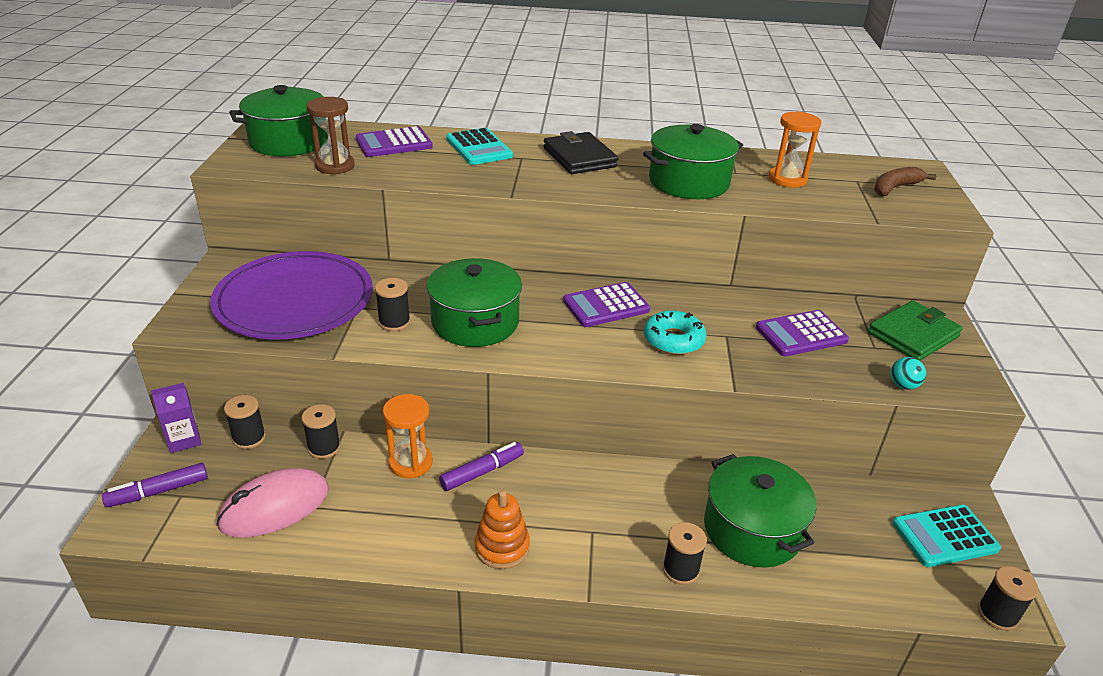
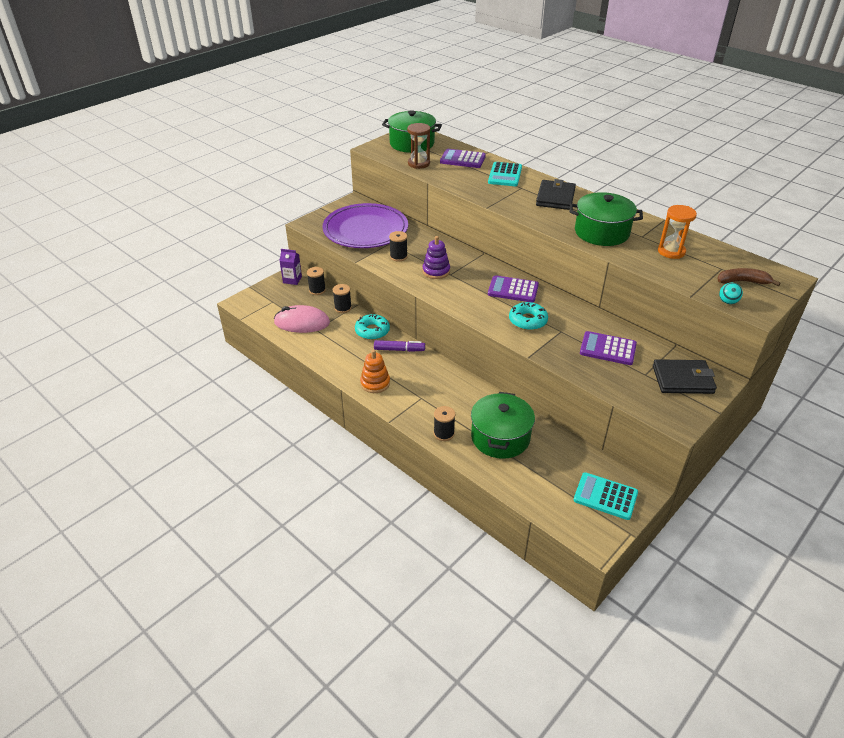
camera: 40 degrees right, 5 degrees up
(158, 491) = (266, 296): purple marker -> none
(410, 463) = (372, 331): orange hourglass -> turquoise donut
(475, 322) = (436, 271): green pot -> purple stacking toy
(903, 385) = (632, 399): turquoise ball -> turquoise ball (727, 302)
(913, 335) = (682, 379): green wallet -> black wallet
(997, 614) = (585, 540): black spool -> none

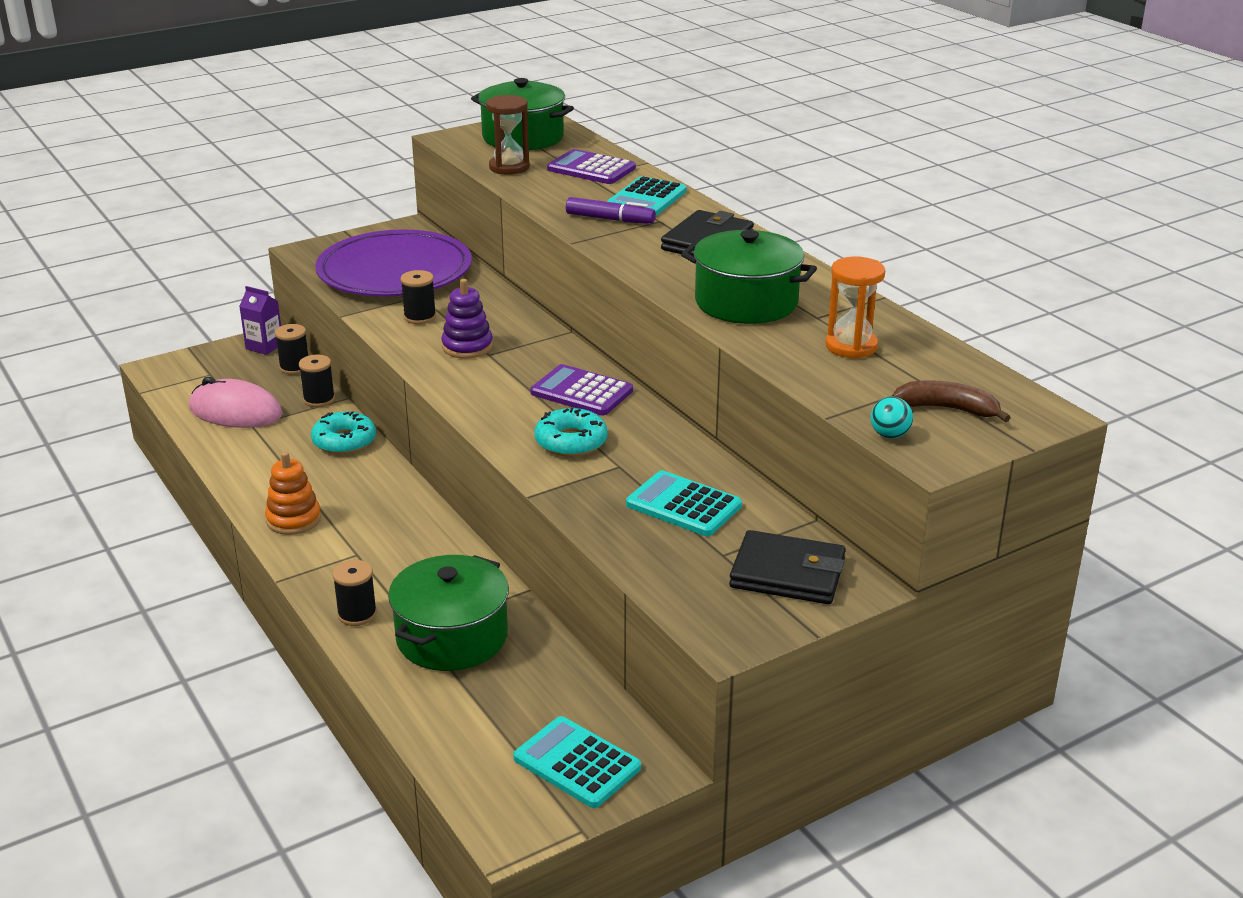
camera: 15 degrees right, 10 degrees down
(399, 350) = (370, 476): purple marker -> purple marker (610, 219)
(607, 349) = (683, 505): purple calculator -> turquoise calculator

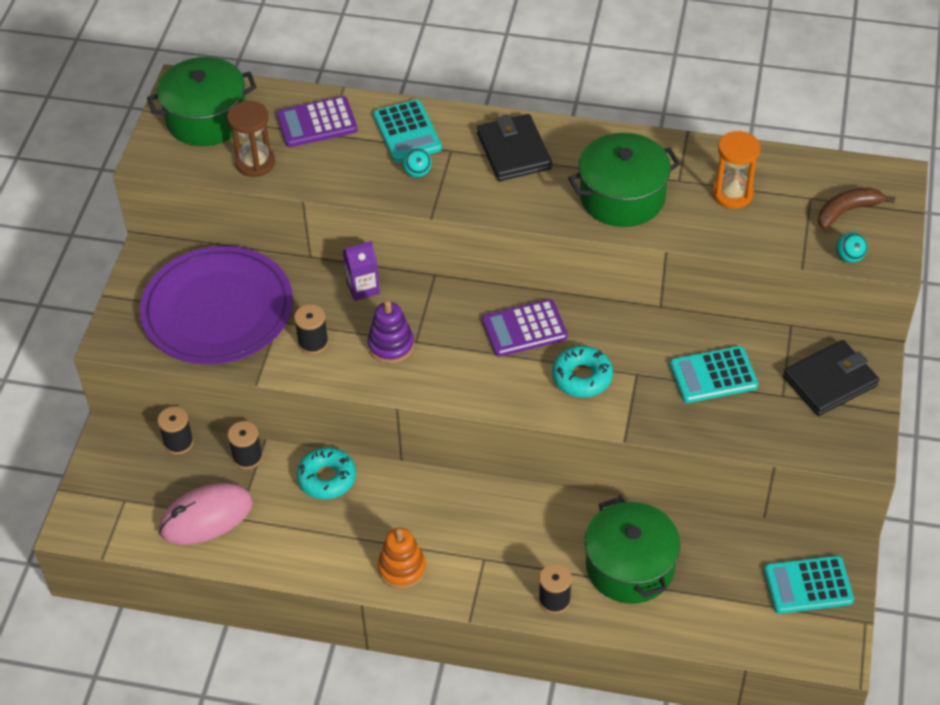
camera: 45 degrees left, 20 degrees up
(264, 346) = (120, 441): purple carton -> purple carton (363, 288)
(610, 219) = (417, 173): purple marker -> turquoise ball

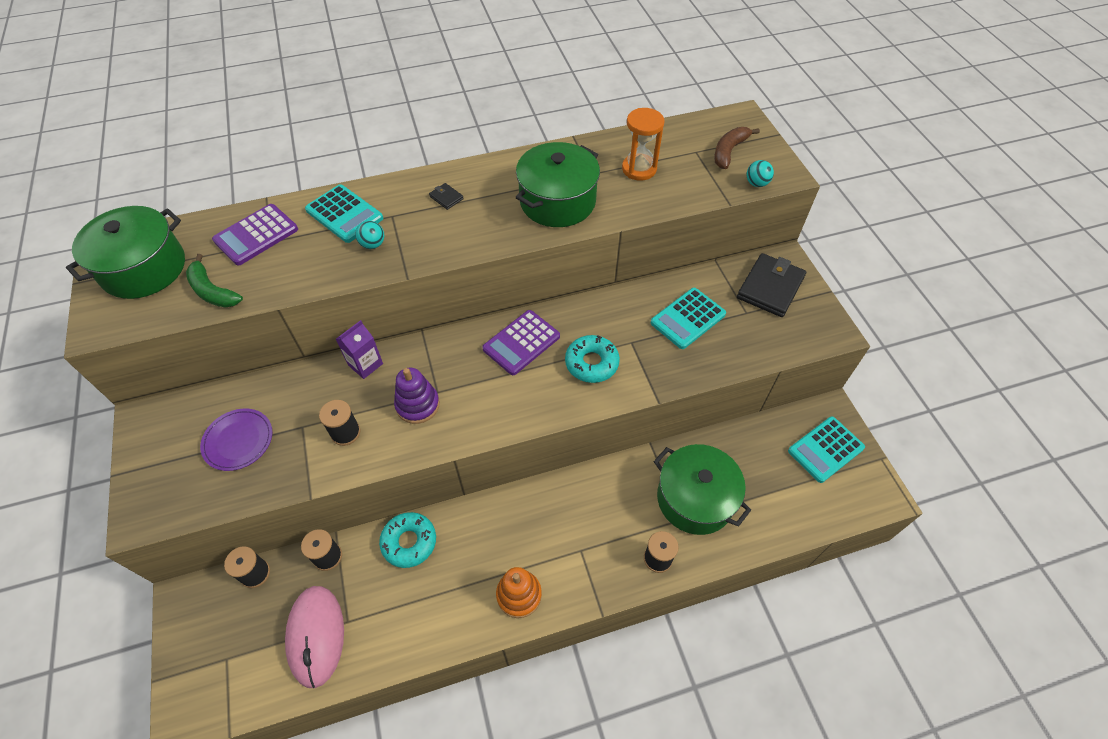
camera: 30 degrees left, 5 degrees up
(206, 517) = (316, 636): pink mouse -> pink mouse turned 45 degrees counterclockwise
(217, 310) = (238, 441): purple plate -> purple plate, size x0.46
(255, 163) = (212, 291): brown hourglass -> green banana
(514, 151) = (446, 198): black wallet -> black wallet, size x0.43

